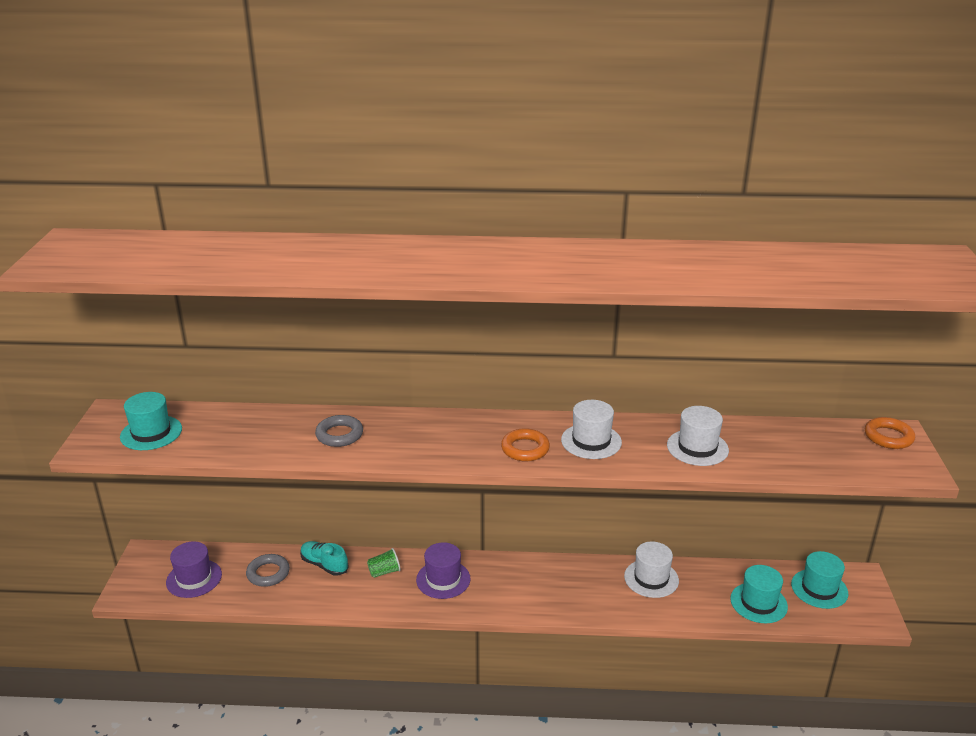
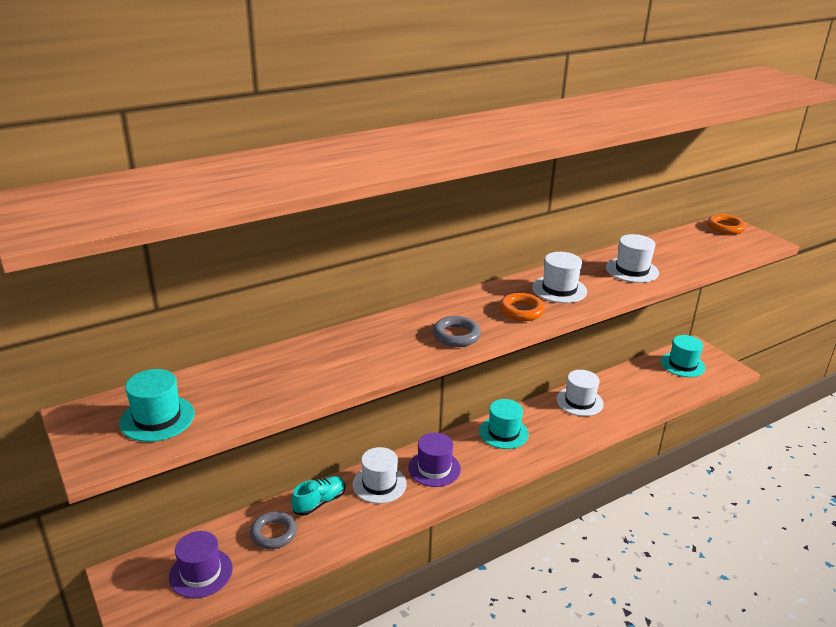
camera: 35 degrees left, 0 degrees up
(324, 565) = (319, 502): turquoise shoe -> turquoise shoe turned 135 degrees clockwise
(339, 435) = (356, 352): grey ring -> grey ring (456, 335)
(384, 572) = (379, 484): green cup -> white hat
(758, 603) = (659, 389): turquoise hat -> turquoise hat (503, 432)

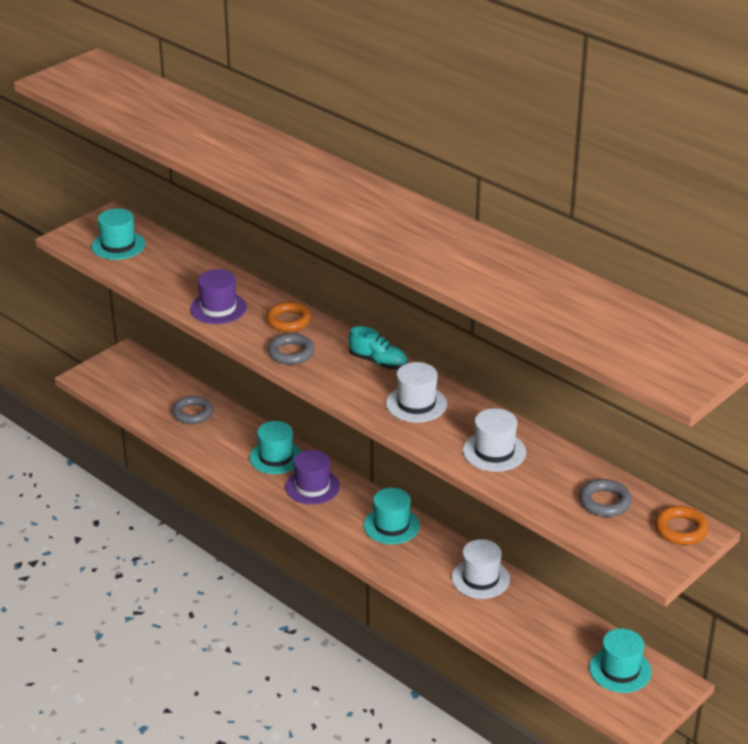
camera: 75 degrees right, 5 degrees up
(201, 573) = (139, 390): purple hat -> purple hat (218, 308)
(319, 502) = (238, 428): turquoise shoe -> turquoise shoe (378, 362)
(379, 484) = (276, 457): white hat -> turquoise hat
(521, 311) = (356, 384): orange ring -> orange ring (288, 321)
(696, 244) = (604, 502): none -> grey ring

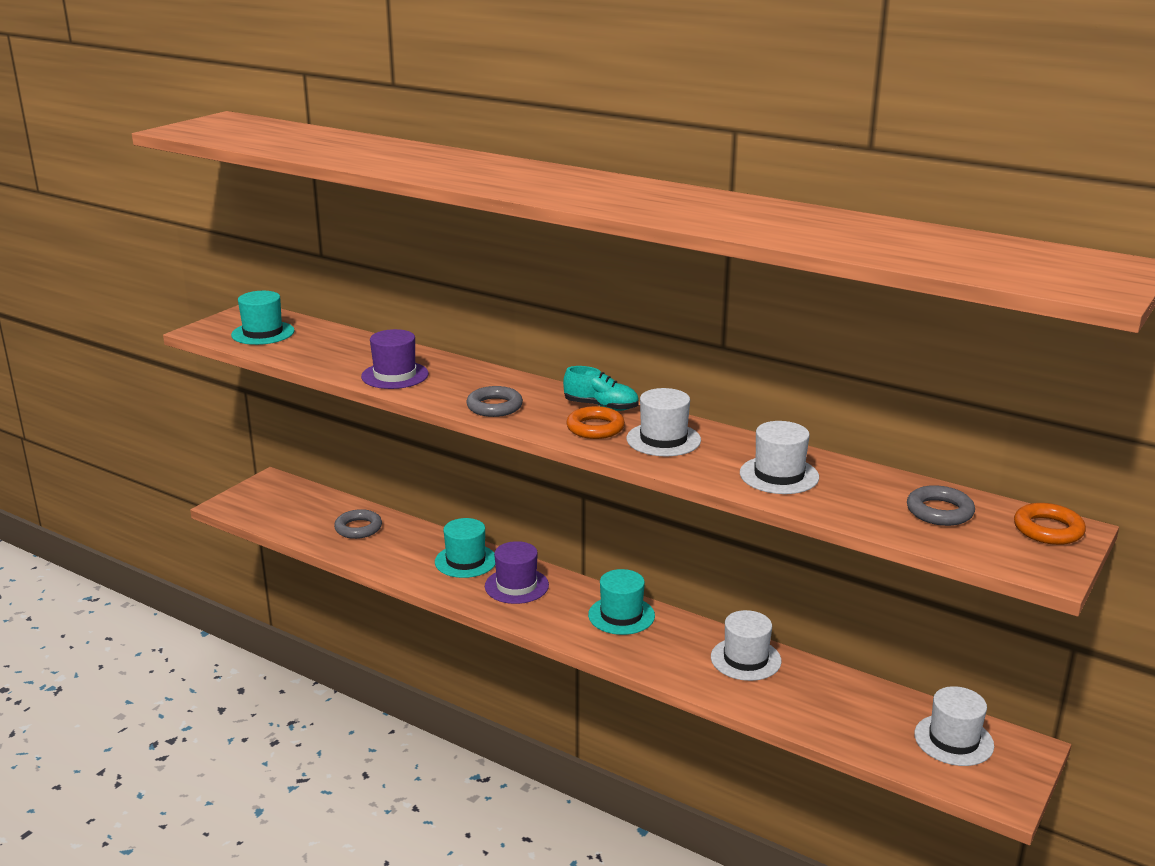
camera: 10 degrees left, 10 degrees down
(288, 321) = (481, 380): orange ring -> orange ring (595, 428)
(620, 670) = (953, 740): turquoise hat -> white hat

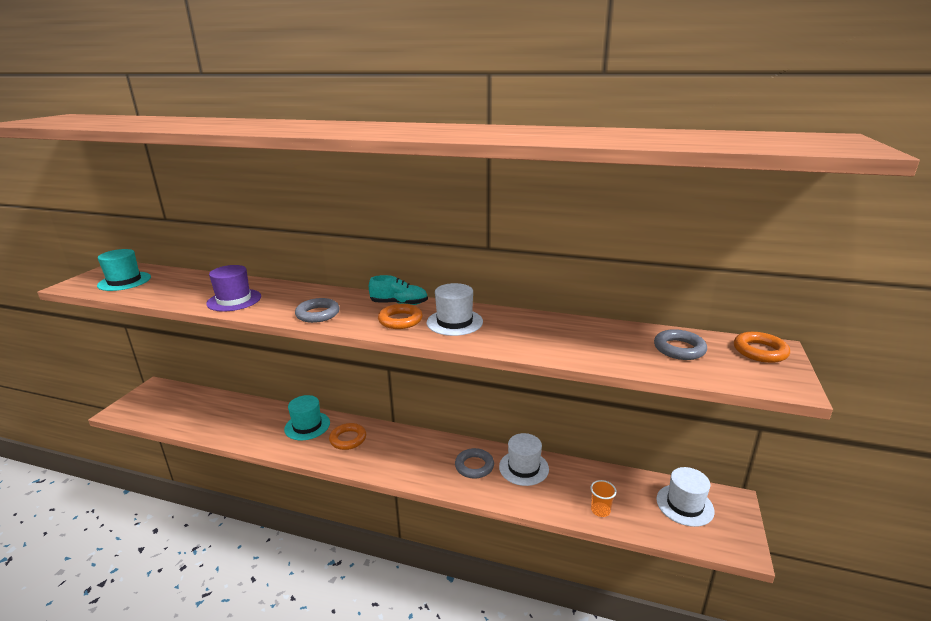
camera: 15 degrees left, 0 degrees up
(358, 528) = (223, 413): grey ring -> grey ring (474, 466)
(516, 586) = (348, 439): purple hat -> orange ring
(621, 615) = (428, 449): turquoise hat -> none
(779, 475) = (551, 338): white hat -> none
(830, 724) = (600, 510): none -> orange cup

